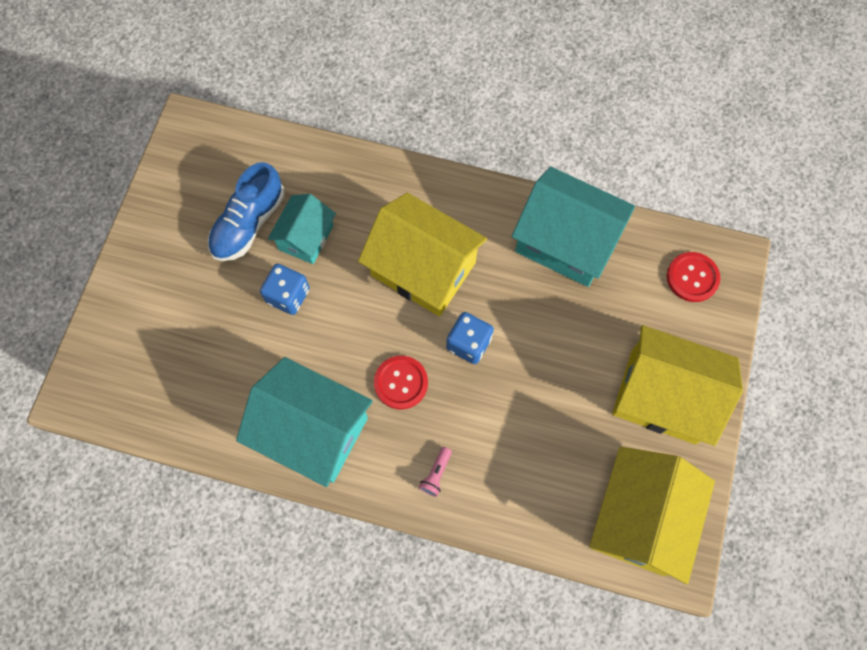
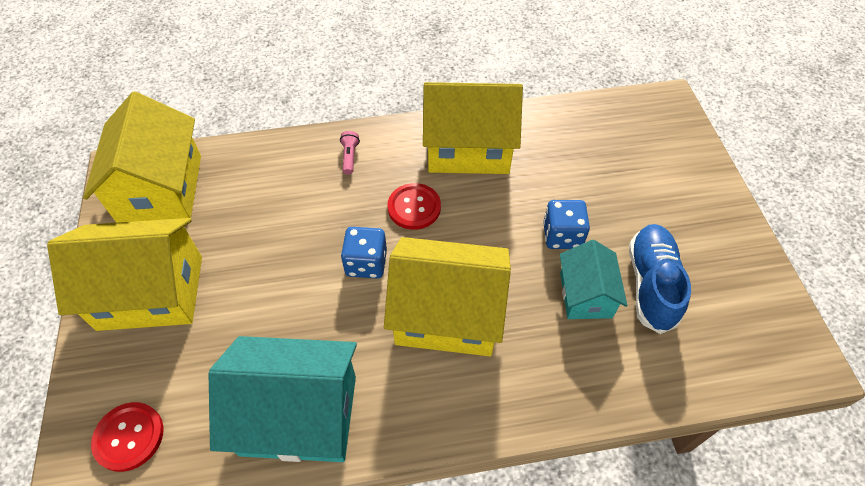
camera: 155 degrees right, 15 degrees down
(312, 430) = (468, 148): turquoise house -> yellow house

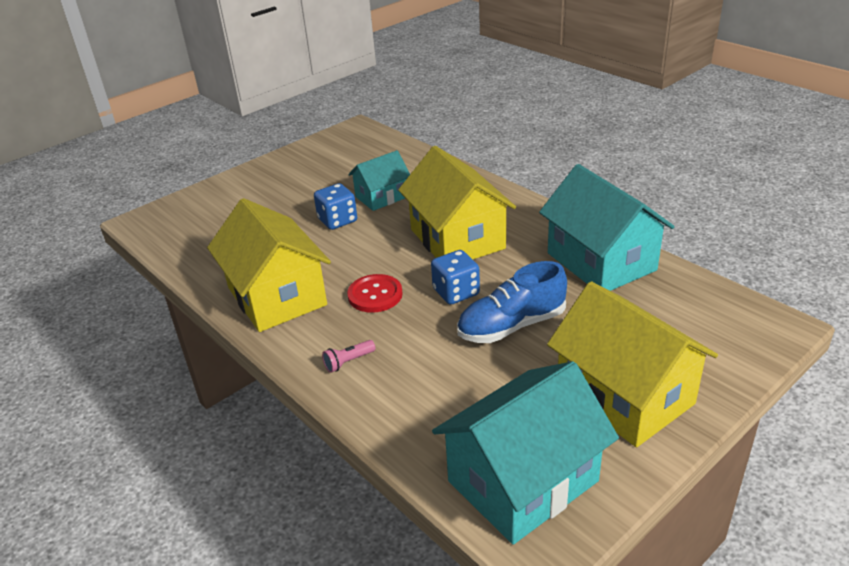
camera: 120 degrees left, 20 degrees down
(129, 437) = (720, 323): red button -> none
(161, 189) = (523, 481): yellow house -> turquoise house
(651, 284) = (348, 179): blue shoe -> blue shoe (511, 326)

